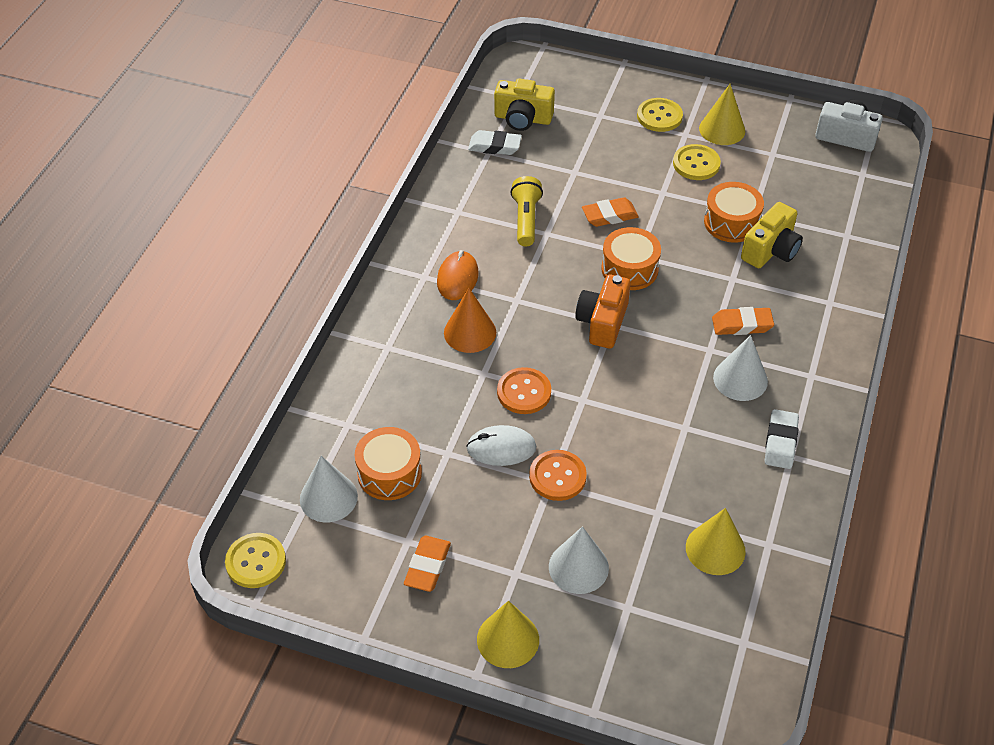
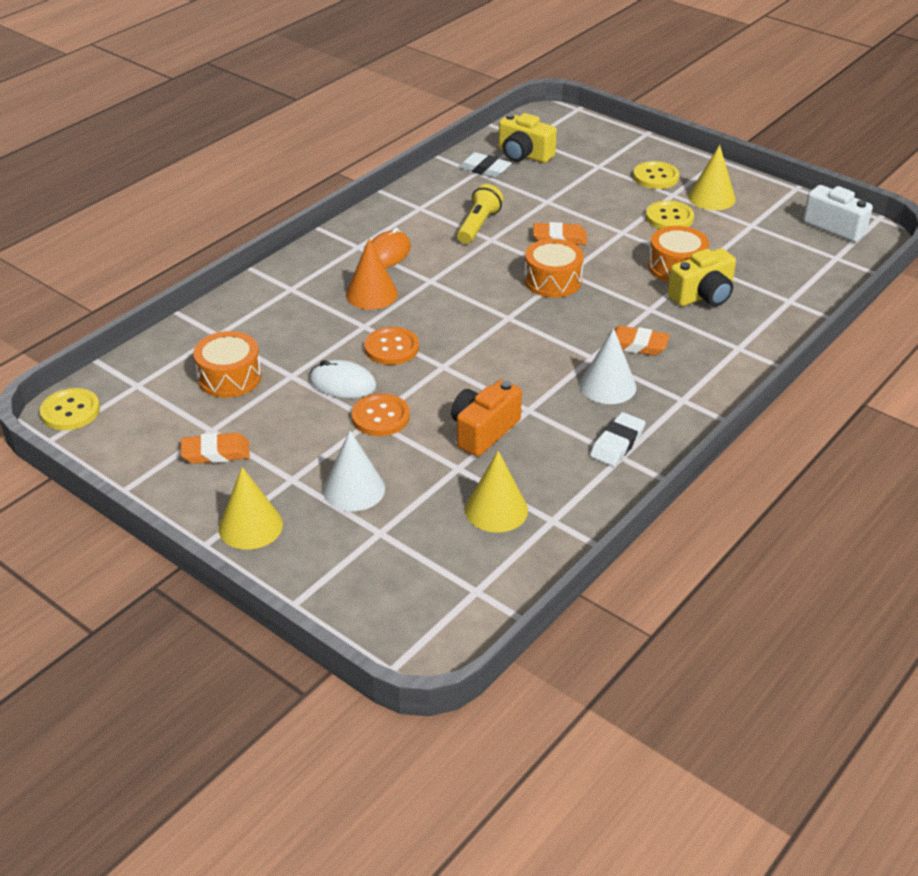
camera: 20 degrees right, 10 degrees down
(328, 497) = (164, 382): white cone -> none
(427, 566) = (216, 453): orange eraser -> orange eraser turned 45 degrees clockwise
(602, 322) = (500, 314): orange camera -> orange camera (483, 431)

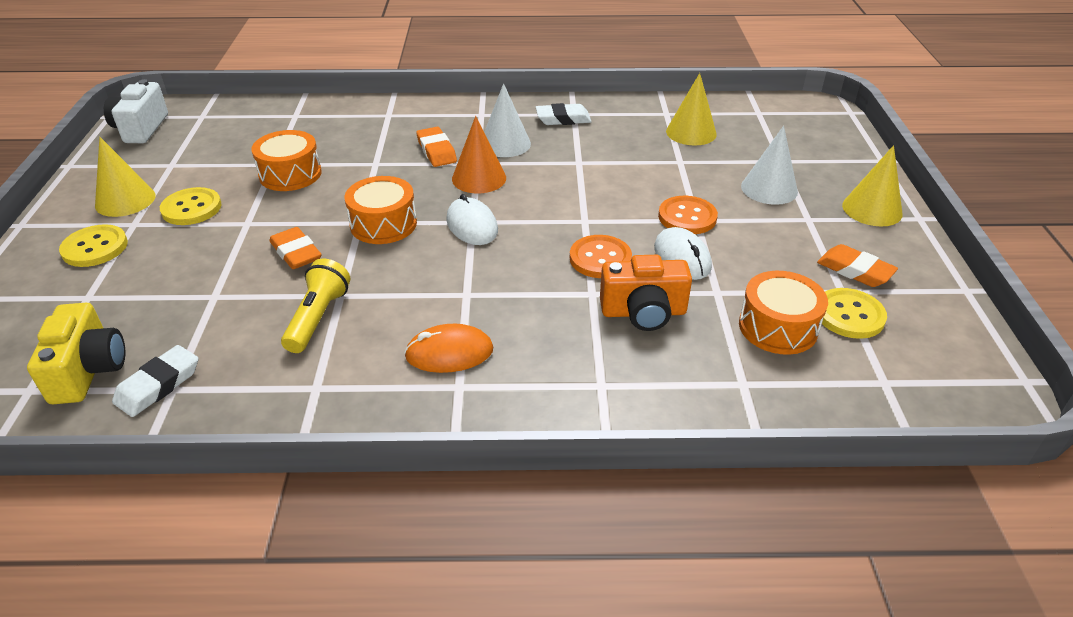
camera: 130 degrees left, 0 degrees up
(70, 411) = (983, 399): yellow button -> yellow button (849, 315)
(371, 294) = (537, 318): orange cone -> orange cone (479, 178)
(478, 225) = (318, 318): yellow flashlight -> yellow flashlight turned 120 degrees clockwise
(483, 431) = (630, 168): orange camera -> orange camera (643, 312)
(484, 169) = (158, 385): white eraser -> white eraser turned 45 degrees clockwise
(503, 314) = (472, 225): none -> white mouse
(703, 296) = (327, 148): yellow camera -> none

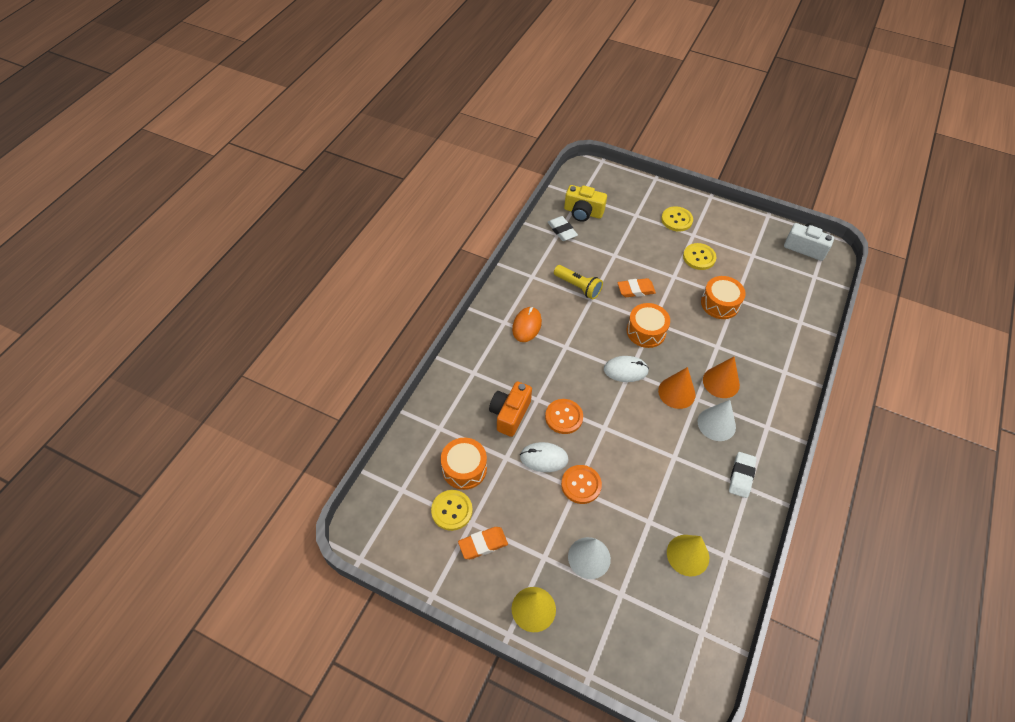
camera: 115 degrees right, 15 degrees up
(125, 200) = (719, 234): yellow cone -> none
(436, 151) = (721, 382): orange eraser -> orange cone

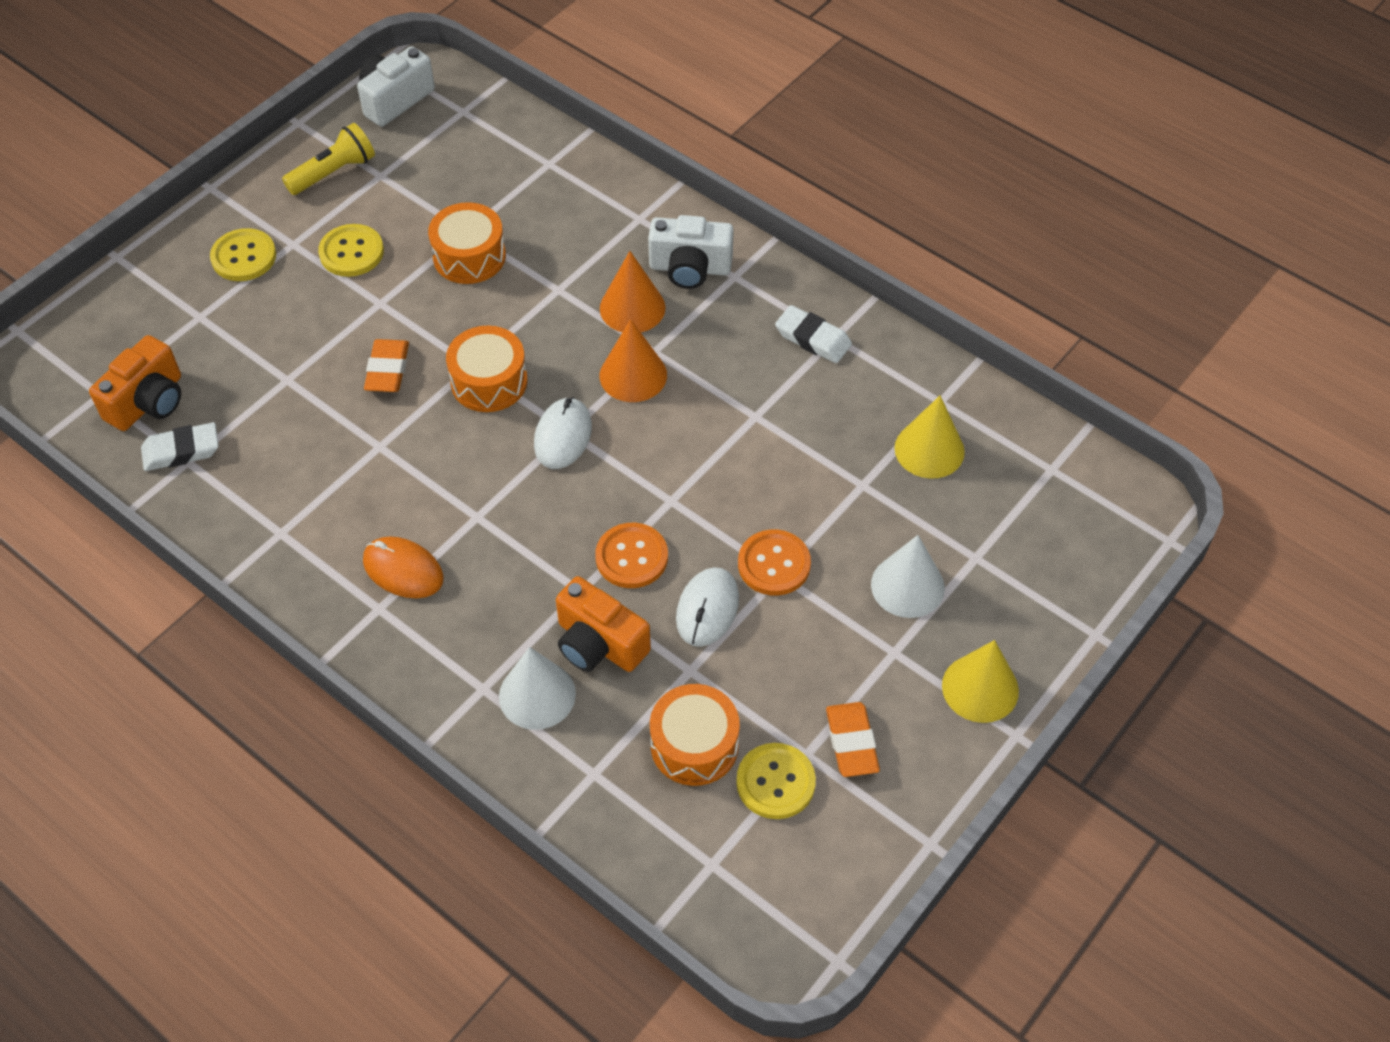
camera: 75 degrees left, 0 degrees up
(578, 287) = (341, 460): yellow flashlight -> yellow flashlight (334, 172)
(583, 212) = (148, 402): yellow camera -> orange camera
(716, 424) = (710, 340): white cone -> white cone (537, 695)
(761, 403) = (690, 268): none -> white camera

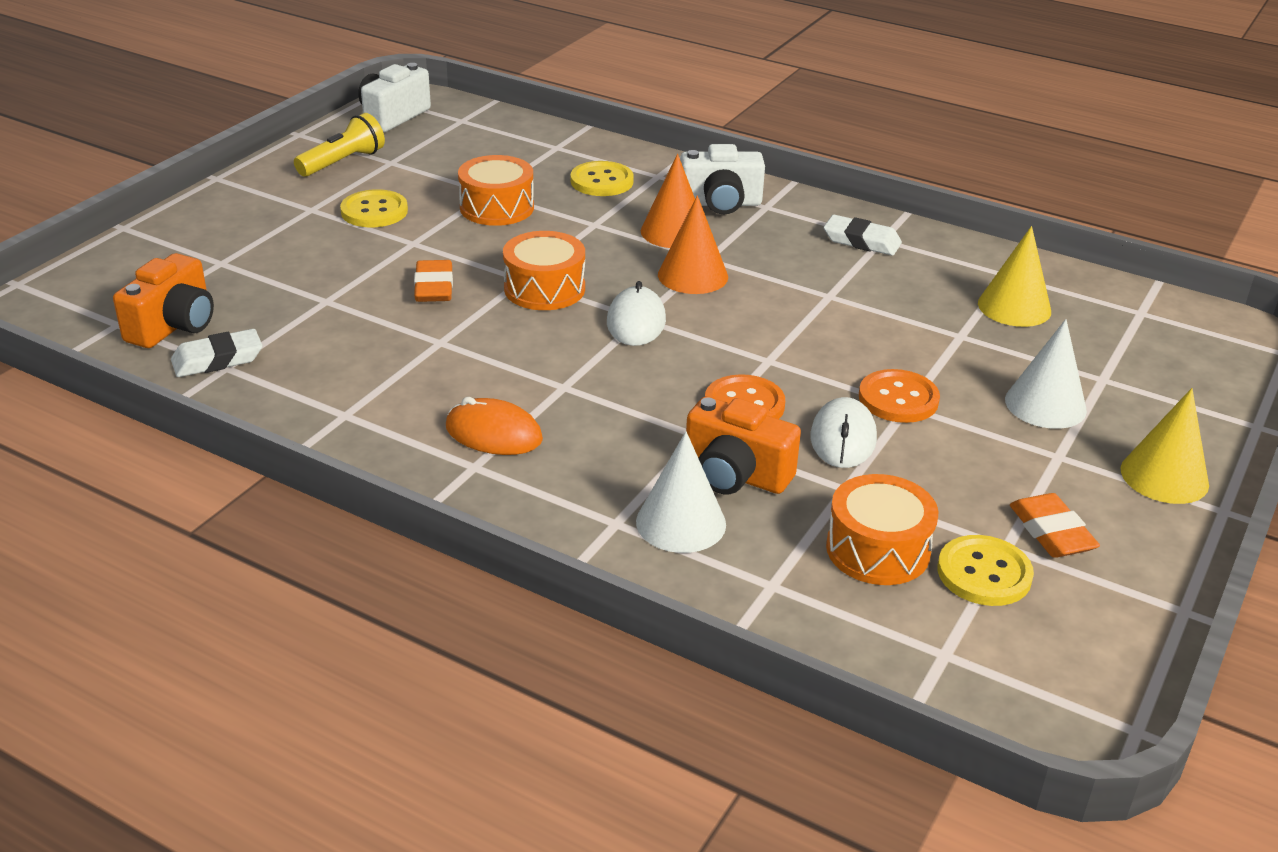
camera: 10 degrees left, 20 degrees down
(244, 257) = (261, 220): yellow button -> yellow button (602, 181)

